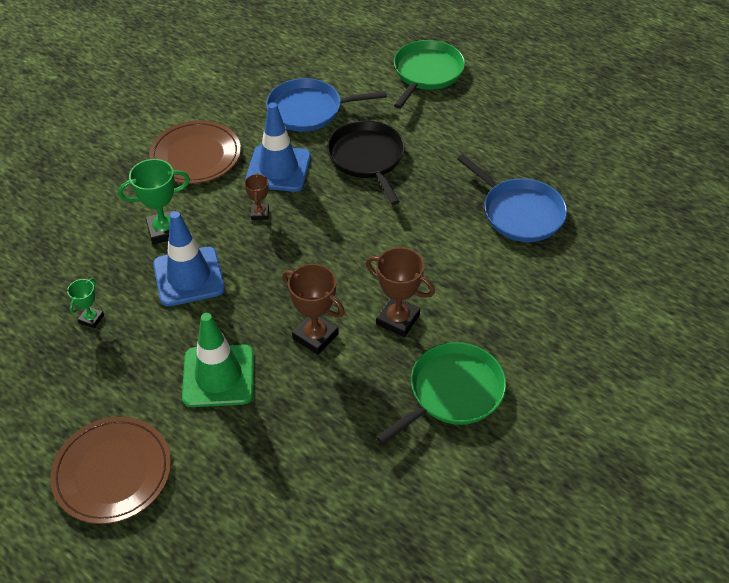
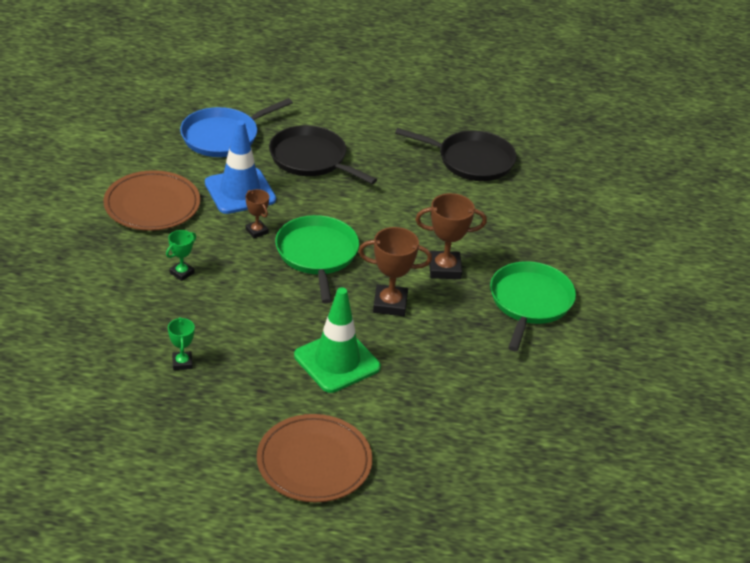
camera: 35 degrees left, 10 degrees down
(164, 230) = (182, 273): green trophy -> green trophy, size x0.57
(189, 276) = (239, 300): blue traffic cone -> none
(426, 73) = (302, 77): green pan -> green pan (317, 255)
(519, 212) = (471, 160): blue pan -> black pan

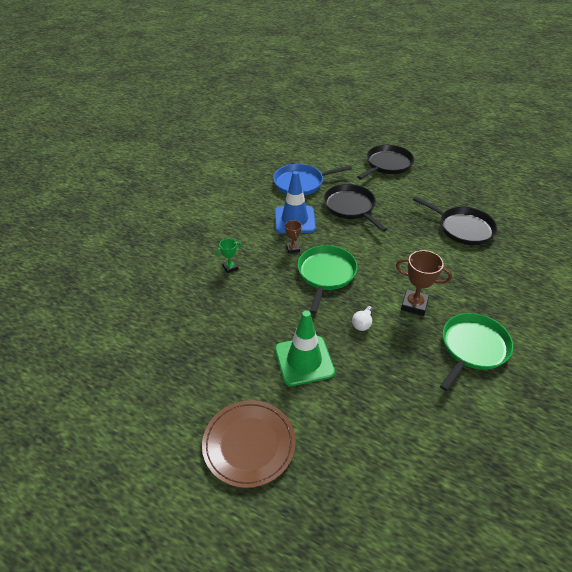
camera: 25 degrees right, 5 degrees up
(152, 205) = (235, 218): brown plate -> none
(182, 363) = (196, 334): green trophy -> none
(336, 87) = (387, 164): none -> black pan
(390, 304) = (362, 323): brown trophy -> white light bulb

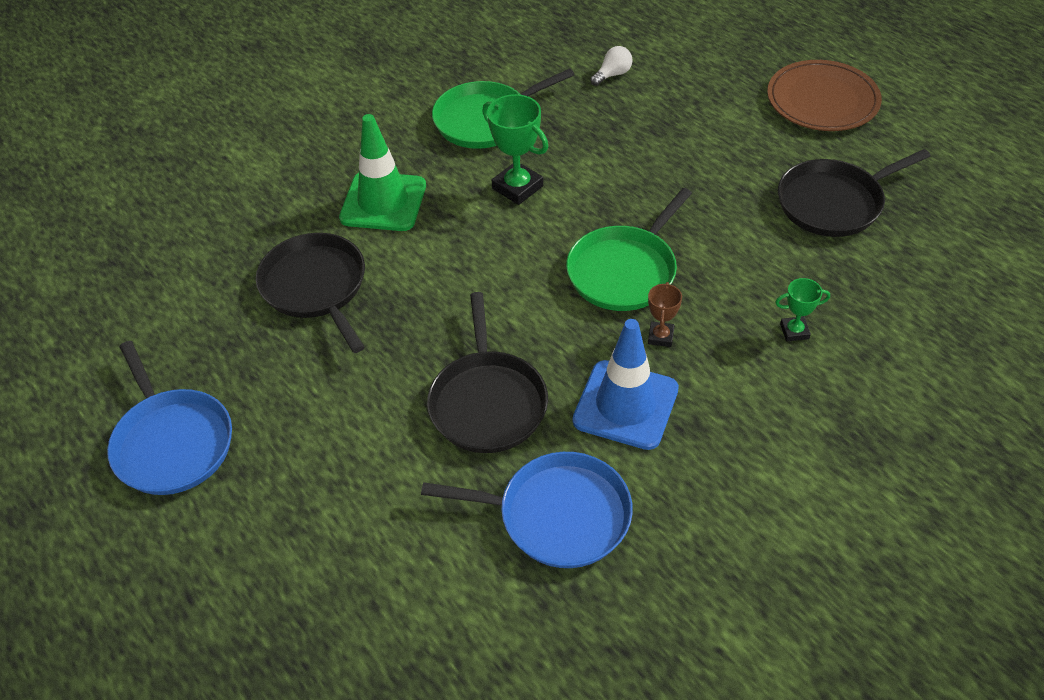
camera: 155 degrees left, 5 degrees up
(304, 361) = (721, 161): green traffic cone -> green traffic cone (383, 202)
(362, 323) = (612, 183): white light bulb -> white light bulb (612, 74)
(387, 164) = (306, 510): black pan -> black pan (834, 203)
(414, 305) = (517, 187): brown trophy -> green trophy
(453, 168) = (172, 442): none -> blue pan

